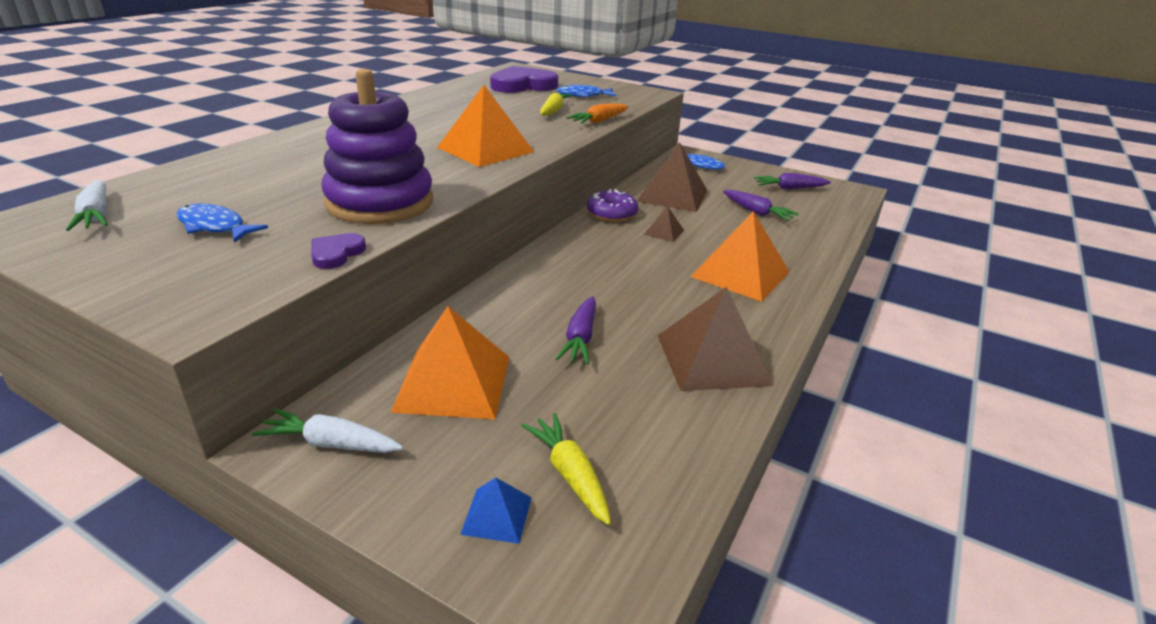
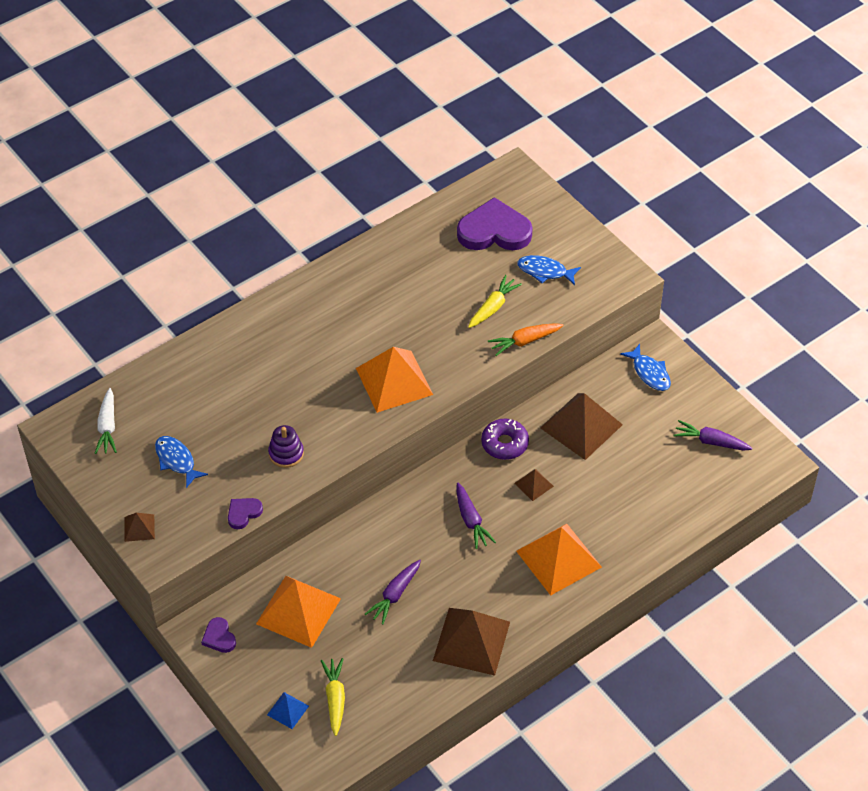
camera: 25 degrees right, 20 degrees up
(151, 293) = (139, 528): none -> brown pyramid
(331, 444) = (219, 637): white carrot -> purple heart
(380, 203) = (286, 453): purple stacking toy -> purple stacking toy, size x0.46
(756, 212) = (642, 475): purple carrot -> purple carrot (471, 520)

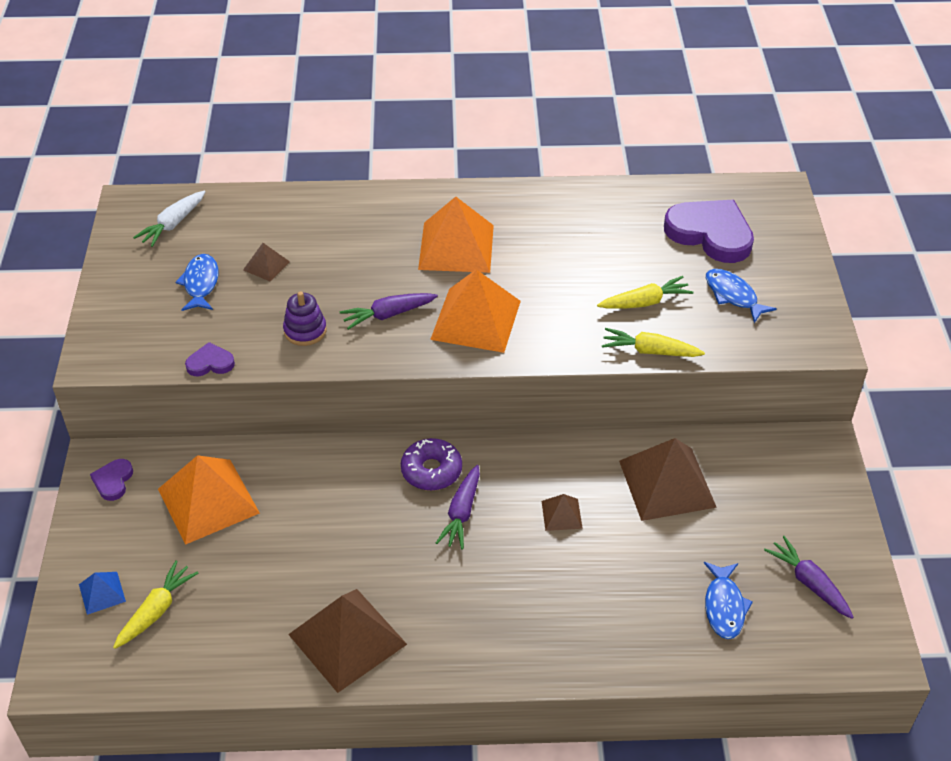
camera: 35 degrees right, 5 degrees down
(139, 528) = (106, 324): brown pyramid -> brown pyramid (266, 265)
(395, 595) = (315, 542): purple carrot -> purple carrot (388, 315)
(504, 443) = (566, 456): purple donut -> purple donut (431, 471)
(525, 341) = (650, 351): orange carrot -> yellow carrot
(558, 558) = (520, 608): orange pyramid -> orange pyramid (456, 247)
(649, 373) = (793, 470): blue fish -> blue fish (724, 606)

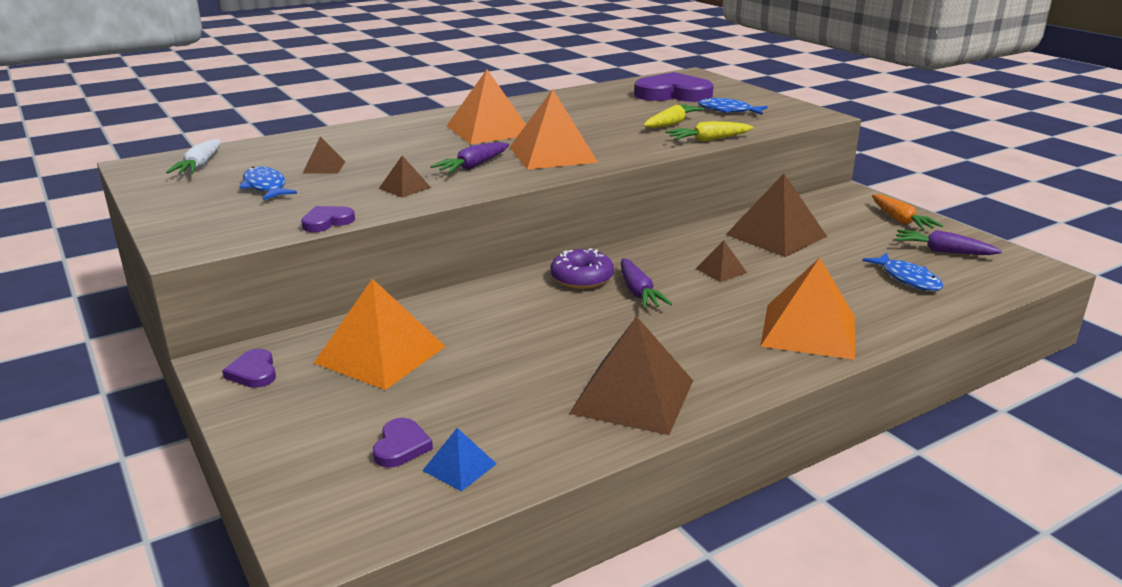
camera: 30 degrees left, 20 degrees down
(102, 593) = (318, 455): blue pyramid -> blue pyramid (459, 467)
(156, 611) = (401, 446): yellow carrot -> purple heart
(305, 331) = (405, 188): purple stacking toy -> brown pyramid
(557, 632) = (808, 331): none -> orange pyramid
(823, 514) = (900, 220): none -> orange carrot

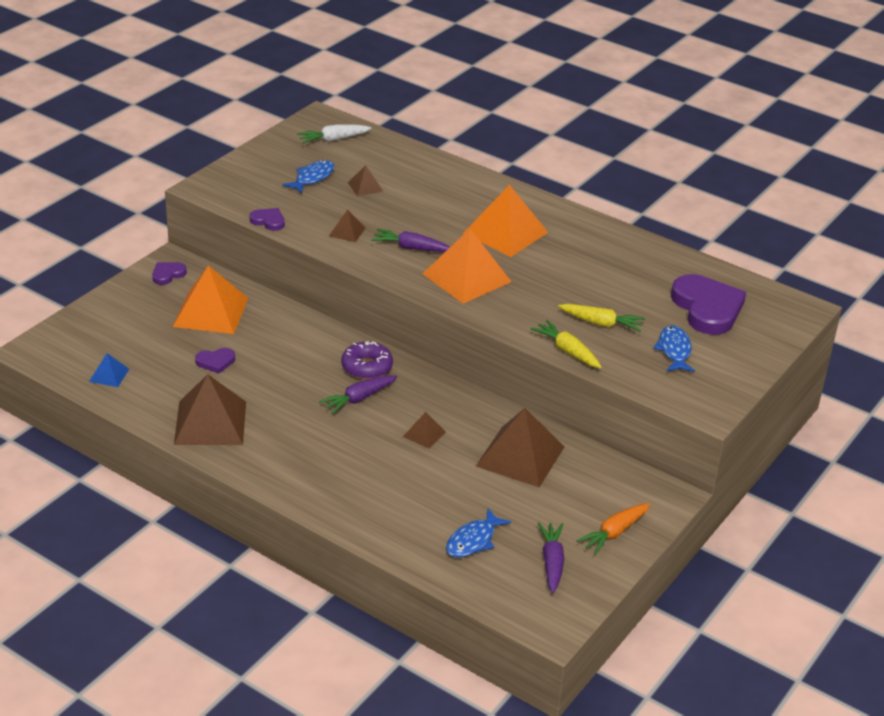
camera: 65 degrees right, 10 degrees up
(401, 446) = (119, 350): purple heart -> purple heart (215, 362)
(808, 331) = (343, 491): orange pyramid -> none

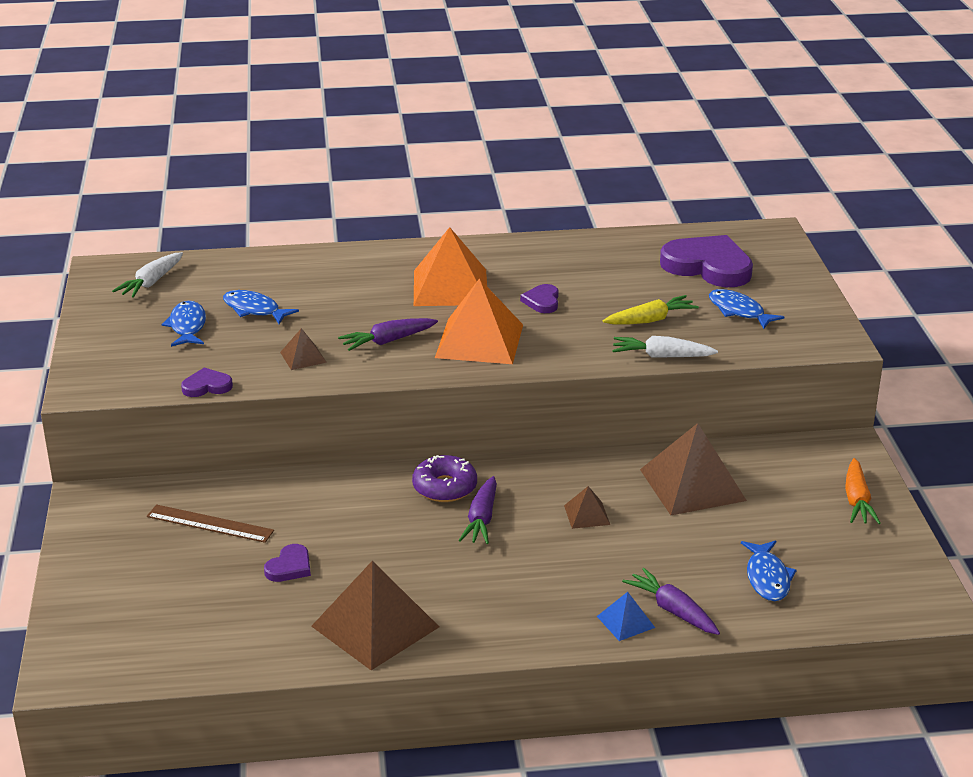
camera: 40 degrees left, 5 degrees down
(109, 375) = (194, 646): blue pyramid -> blue pyramid (625, 622)
(168, 274) = (104, 513): purple heart -> purple heart (542, 301)
(211, 312) = (210, 523): orange pyramid -> brown ruler
(365, 187) = (254, 310): brown pyramid -> blue fish
(552, 562) = (851, 554): purple carrot -> purple carrot (673, 610)
(567, 351) = (662, 356): yellow carrot -> white carrot

